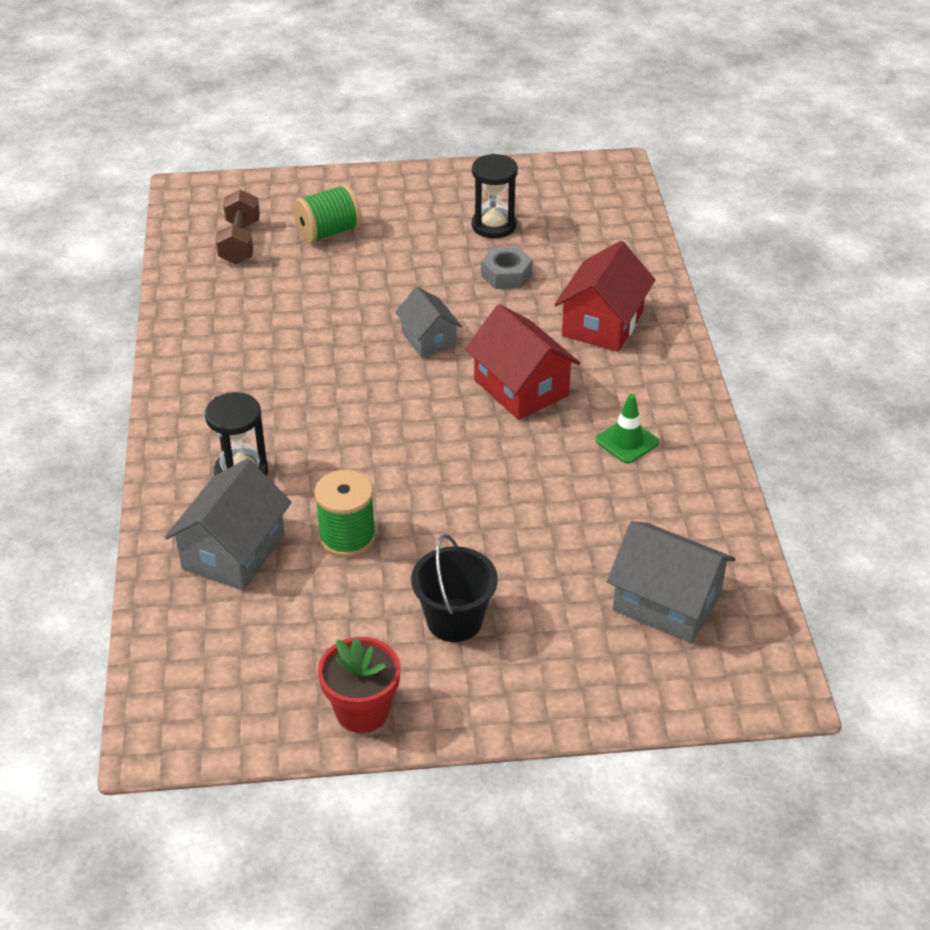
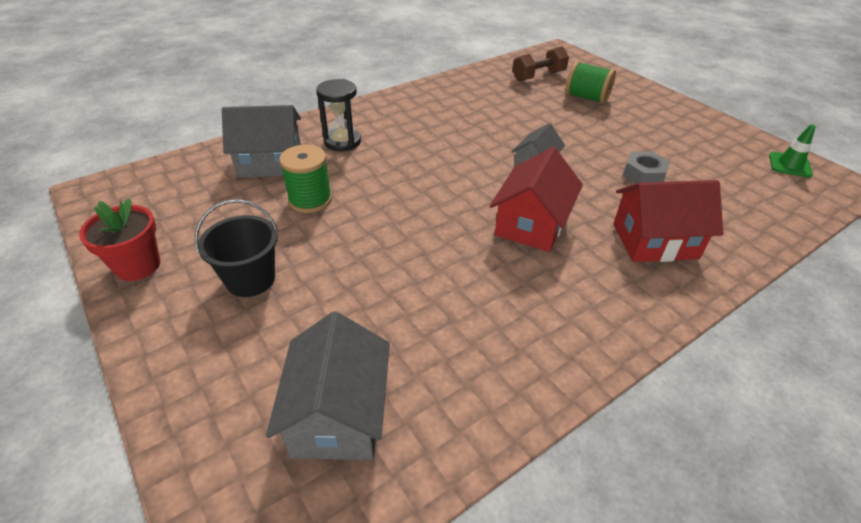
camera: 60 degrees right, 0 degrees up
(493, 226) = (686, 152): black hourglass -> none
(627, 441) = (529, 307): green traffic cone -> green traffic cone (789, 165)

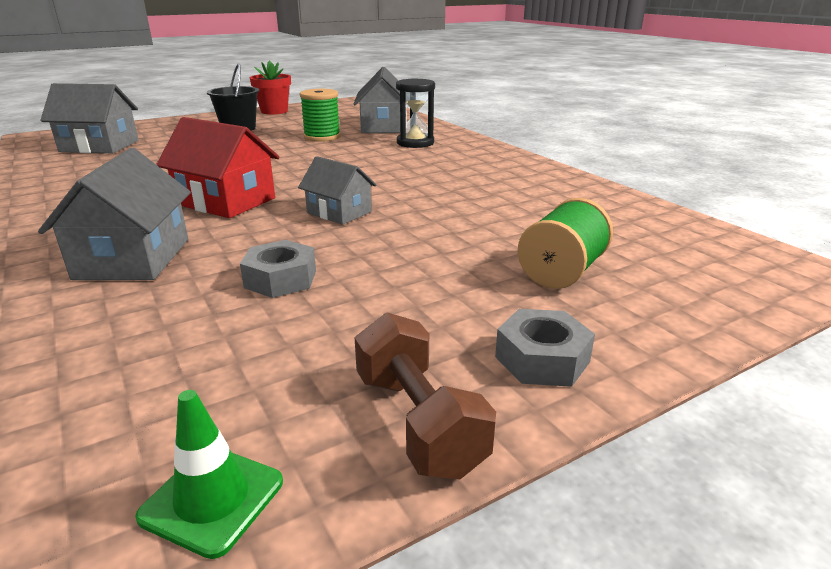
camera: 95 degrees right, 15 degrees down
(538, 76) = (639, 240): brown dumbbell -> brown dumbbell (418, 422)
(654, 241) = (133, 258): red house -> grey house
(665, 107) = (542, 359): none -> grey nut

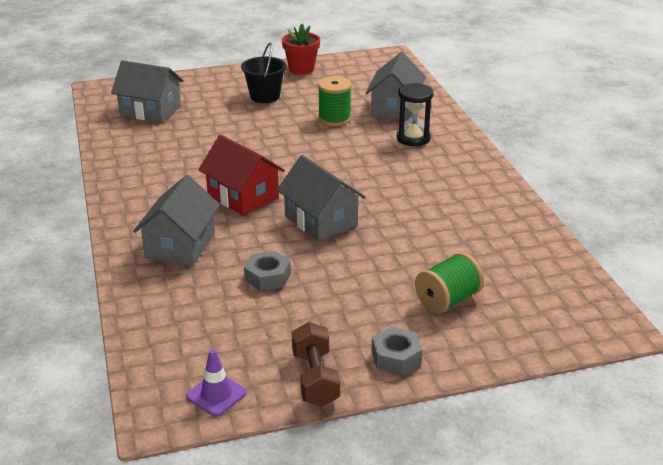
camera: 15 degrees right, 5 degrees up
(212, 499) = (216, 394): green traffic cone -> purple traffic cone
(339, 212) = (321, 220): grey house -> grey house, size x1.57

